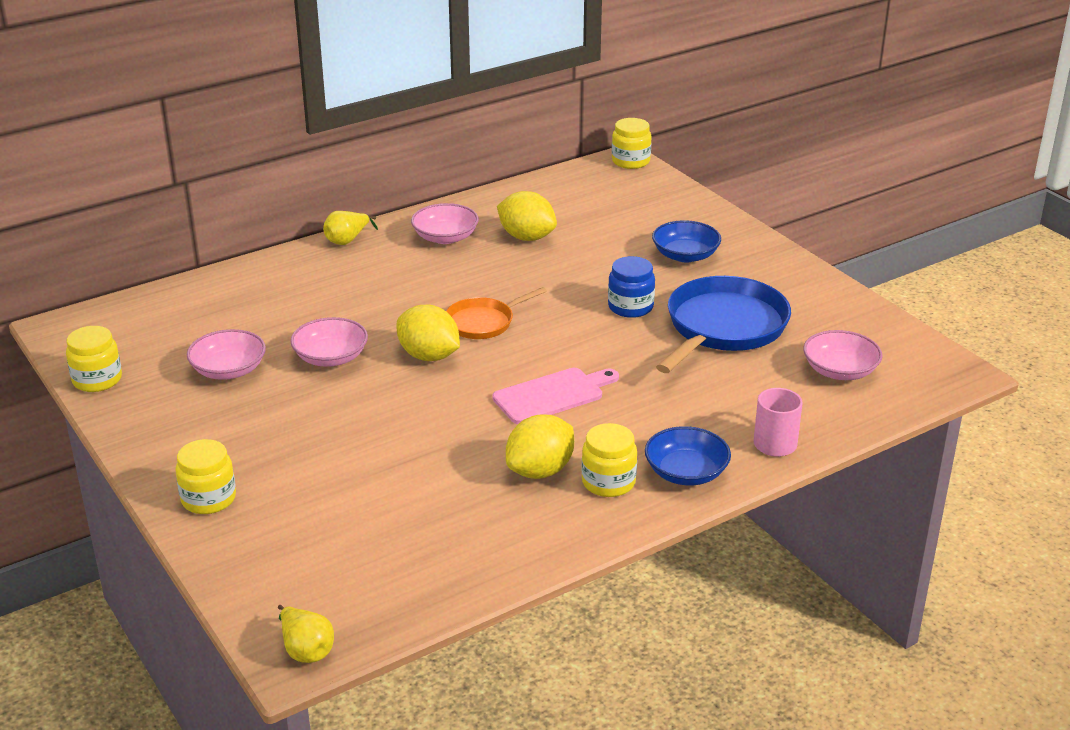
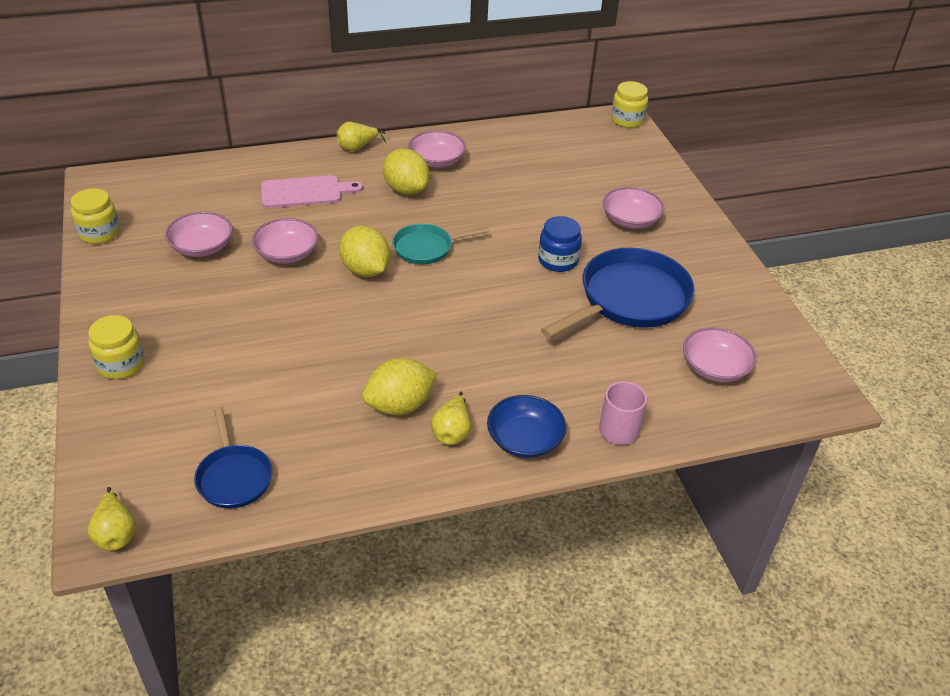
camera: 15 degrees right, 10 degrees up
(402, 572) = (234, 477): none -> blue pan
(483, 322) = (426, 248): orange pan -> turquoise pan
(526, 237) = (503, 174): yellow lemon -> yellow lemon (406, 189)
(552, 395) = (448, 332): pink cutting board -> pink cutting board (305, 192)
(608, 482) = (452, 432): yellow jar -> yellow pear
(685, 255) = (630, 220): blue bowl -> pink bowl

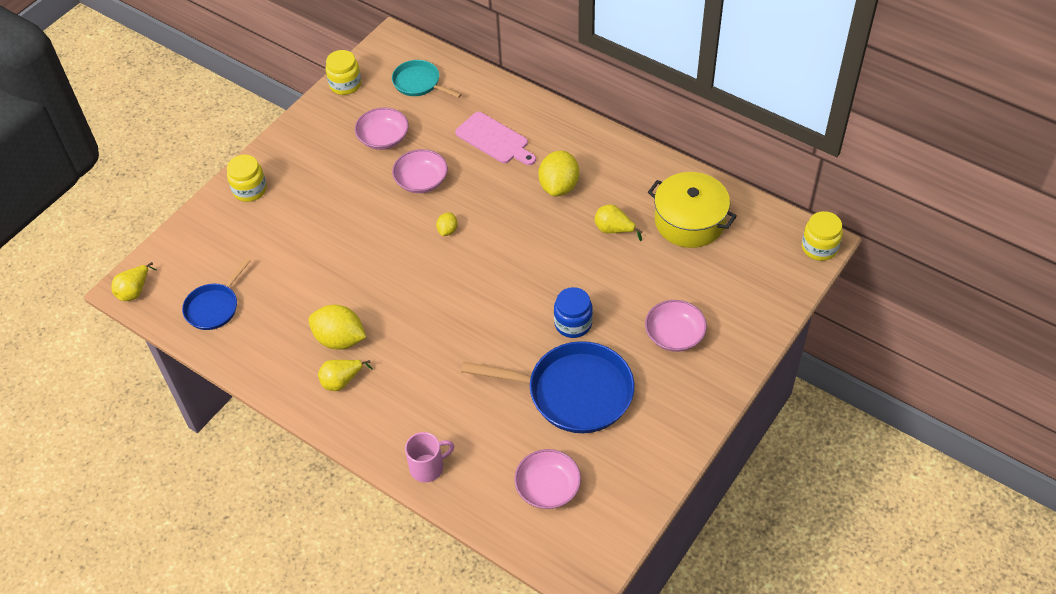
camera: 55 degrees right, 10 degrees up
(357, 147) = (577, 125): yellow pear -> yellow pear (614, 230)
(365, 270) = (447, 230): yellow lemon -> yellow lemon, size x0.50
(426, 248) = (505, 244): turquoise pan -> turquoise pan (419, 83)
(436, 161) = (614, 177): pink bowl -> none
(525, 439) = (370, 422): blue bowl -> none
(529, 154) = (689, 221): none -> yellow pot

